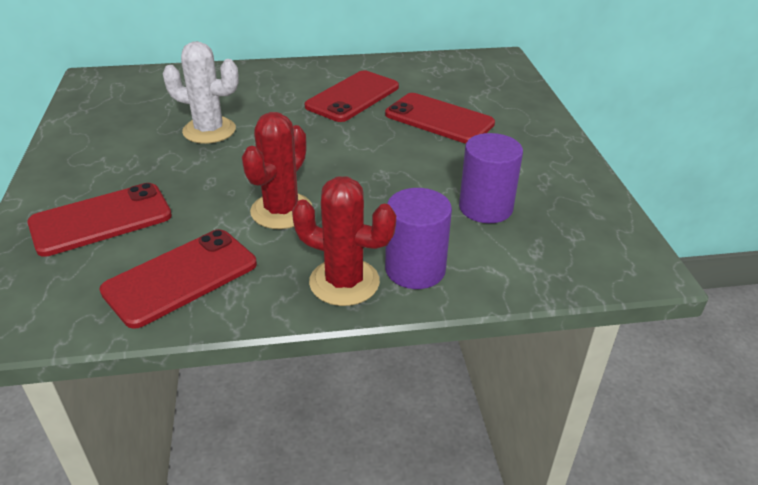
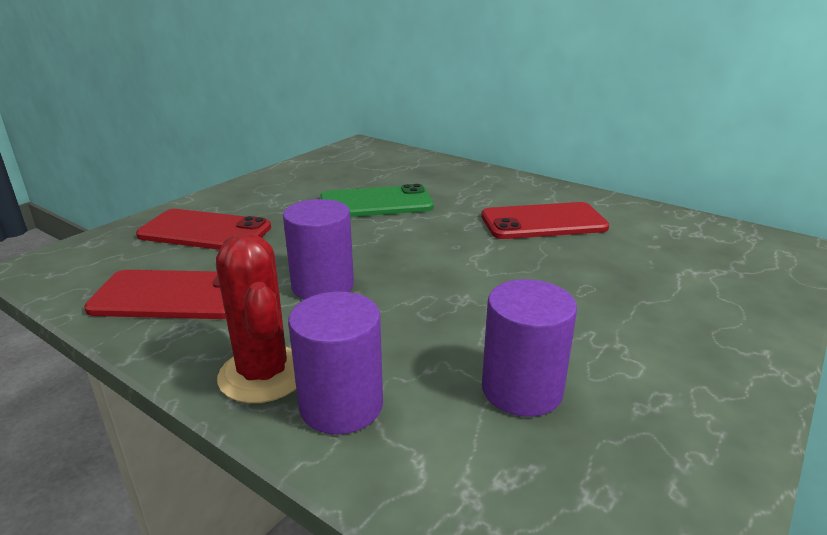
camera: 45 degrees right, 10 degrees down
(209, 130) = (376, 203): white cactus -> green phone
(281, 211) = (322, 285): red cactus -> purple cylinder
(439, 119) = (609, 275): red phone -> none

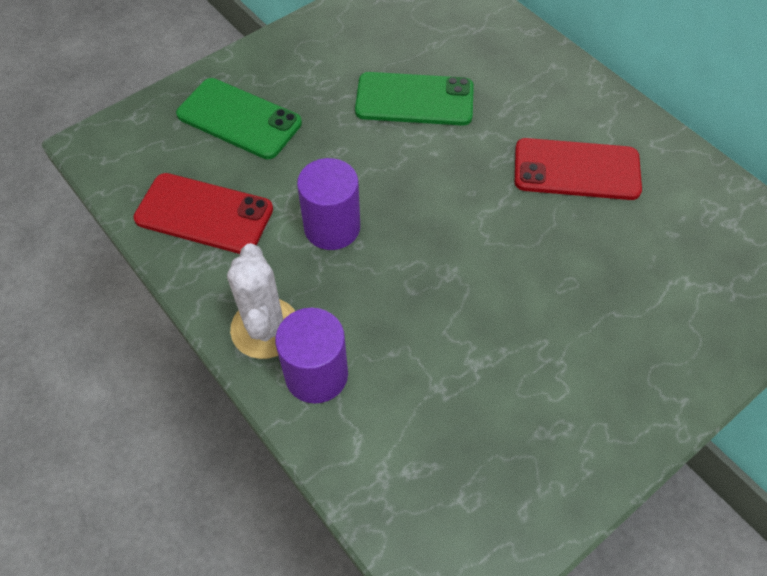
camera: 15 degrees right, 30 degrees up
(205, 231) = (239, 119): red phone -> green phone
(263, 374) = (265, 328): red cactus -> white cactus
(522, 389) = (457, 392): purple cylinder -> none

